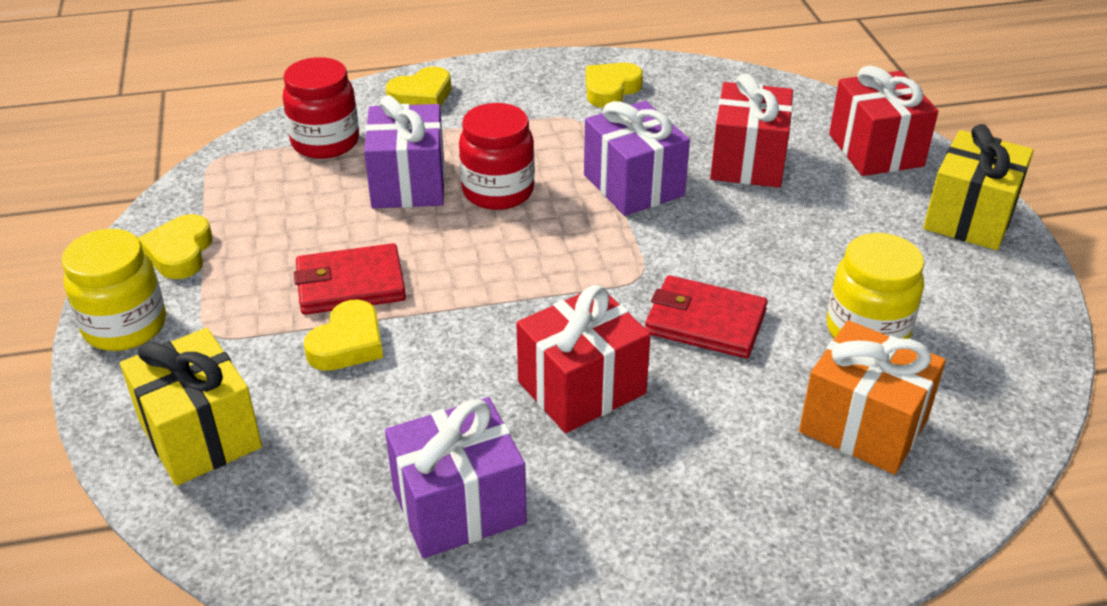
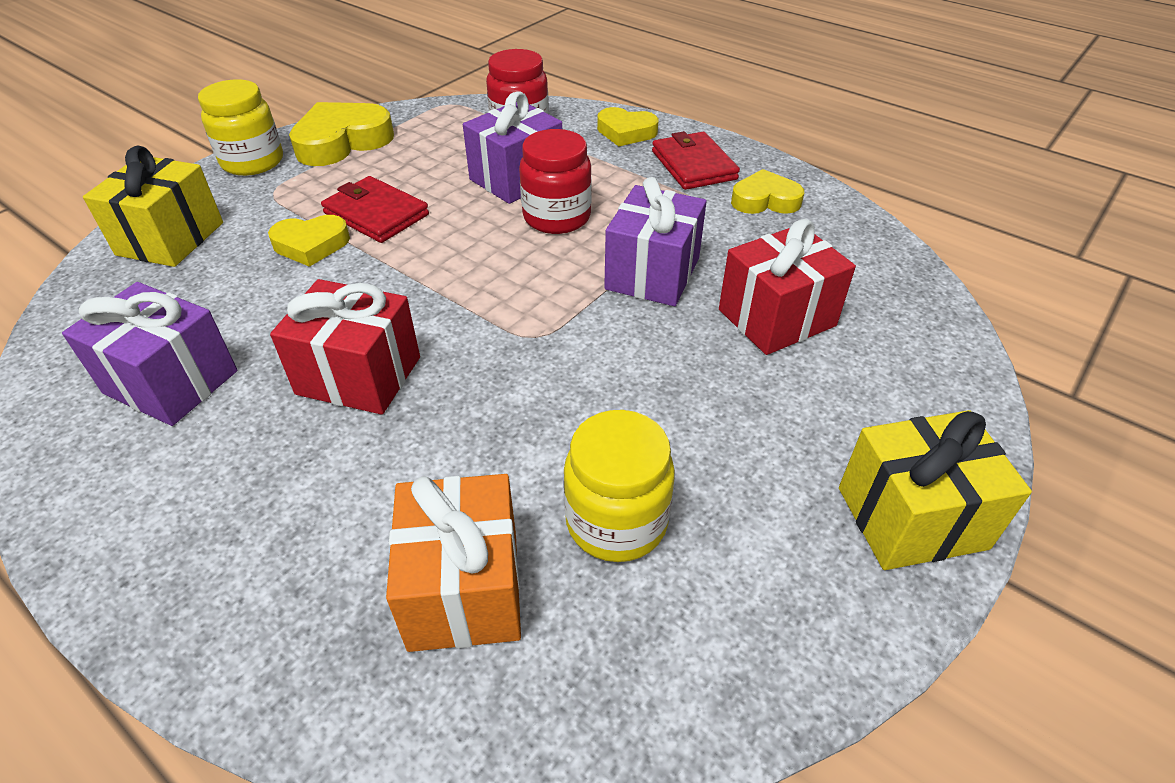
camera: 50 degrees right, 5 degrees up
(180, 253) = (342, 142): yellow heart -> yellow heart, size x1.60
(705, 322) = (513, 403): red wallet -> red wallet (693, 165)
(876, 150) = (921, 389): red gift -> none

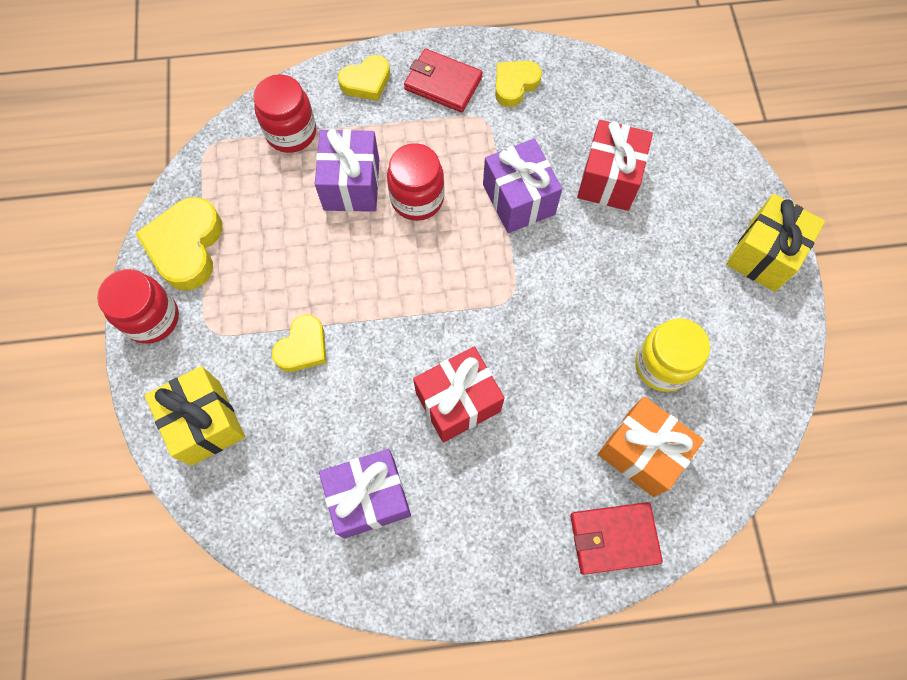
camera: 45 degrees left, 25 degrees up
(253, 162) = (152, 318): yellow jar -> red jar
(376, 214) = (306, 289): red wallet -> red wallet (614, 538)

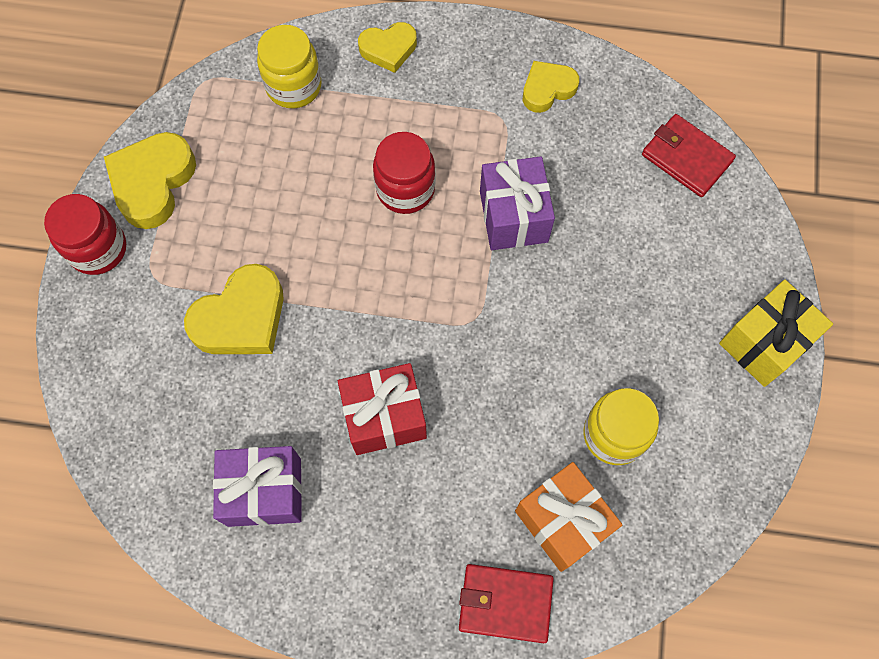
camera: 15 degrees right, 0 degrees up
(205, 422) = (122, 370): yellow gift -> none
(291, 132) = (294, 86): red jar -> yellow jar
(303, 347) = (241, 318): yellow heart -> yellow heart, size x1.60
(352, 185) = (341, 157): purple gift -> none
(443, 83) = (470, 69): red wallet -> red wallet (686, 158)
(608, 179) = (618, 218): red gift -> none

